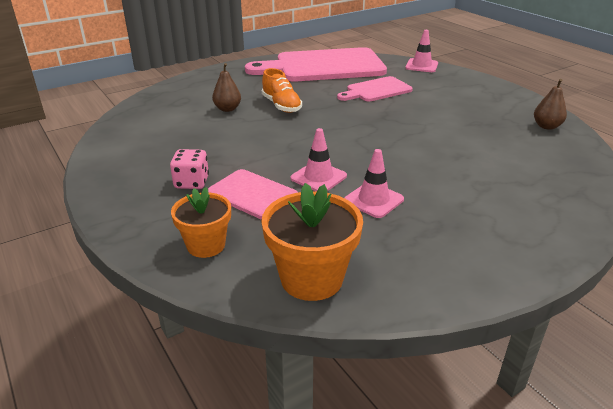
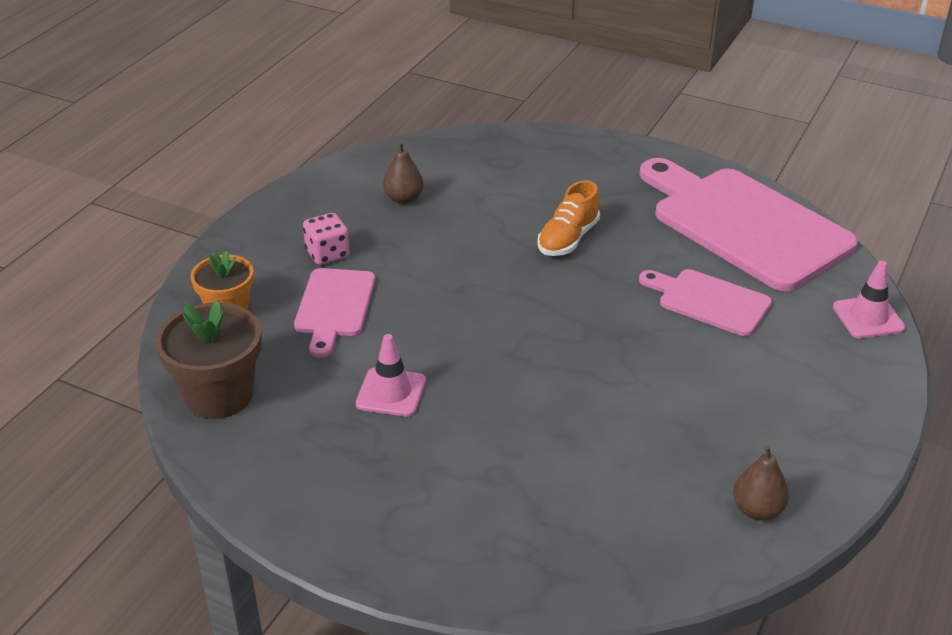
camera: 60 degrees right, 5 degrees up
(227, 109) = (516, 203): brown pear -> brown pear (403, 199)
(311, 278) = (219, 395): orange flower pot -> brown flower pot
(318, 177) = (409, 335): pink traffic cone -> none

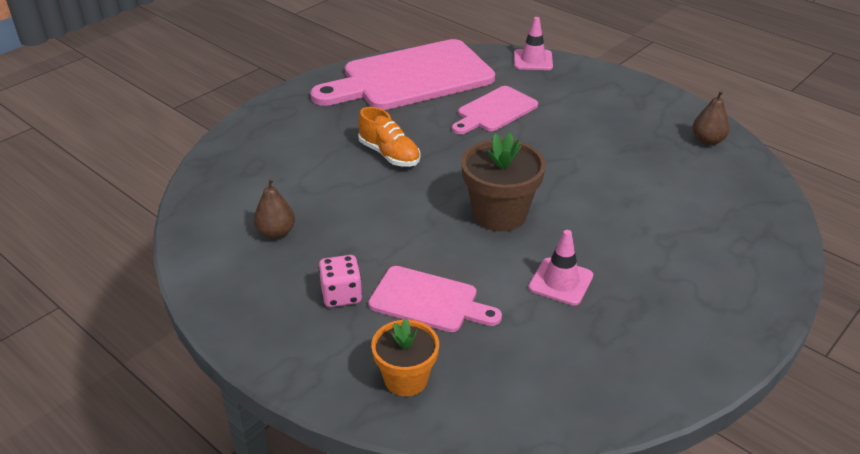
camera: 75 degrees left, 0 degrees up
(219, 395) = (540, 397): brown flower pot -> brown flower pot (499, 214)

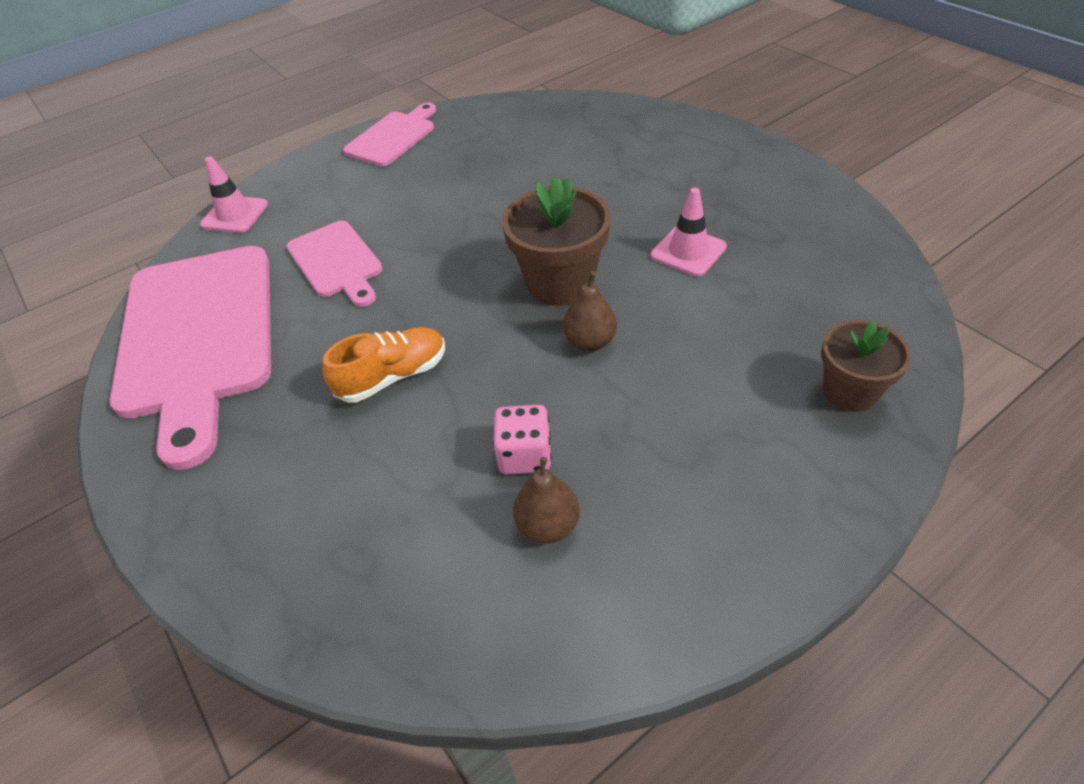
camera: 75 degrees left, 10 degrees up
(341, 295) = (699, 447): pink dice -> pink dice (524, 455)
(406, 379) = (849, 391): orange flower pot -> brown flower pot
(429, 301) = (714, 360): pink cutting board -> pink cutting board (393, 137)
(707, 141) = (473, 121): brown pear -> brown pear (590, 341)

